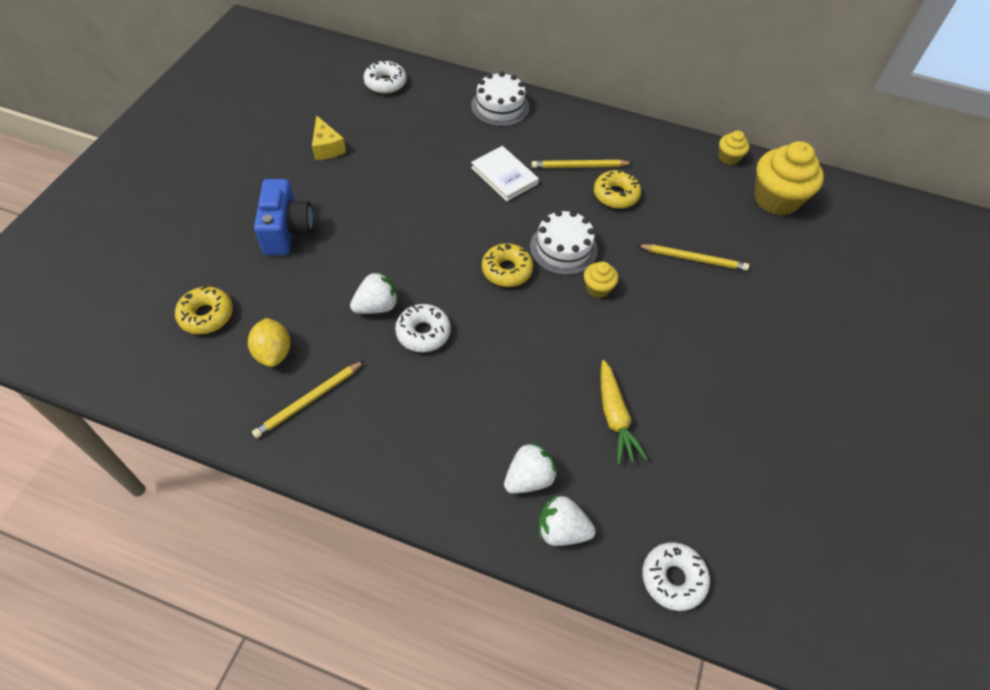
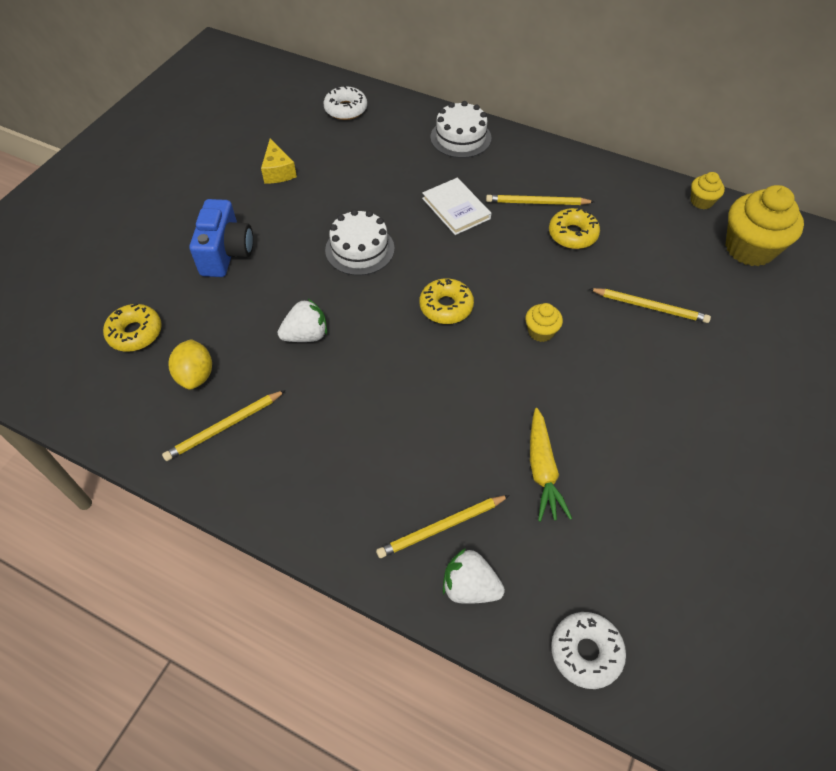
camera: 10 degrees right, 0 degrees up
(423, 333) = (350, 366): white donut -> none
(529, 478) = (441, 527): white strawberry -> yellow pencil
(563, 248) = (509, 287): white cake -> white cake (359, 249)

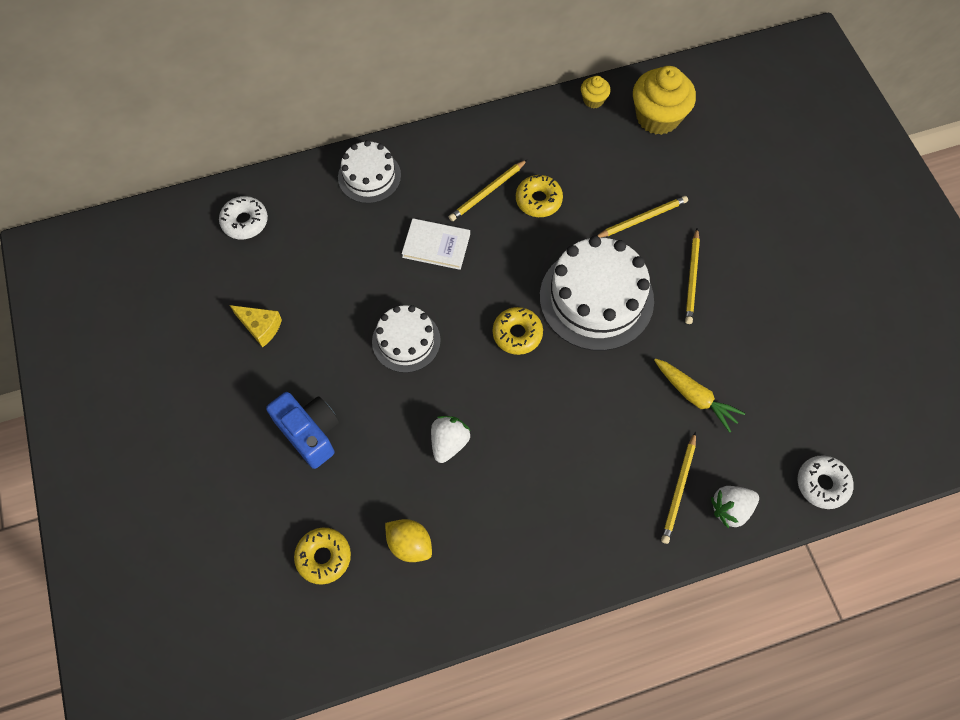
camera: 45 degrees left, 10 degrees up
(224, 427) = (475, 559): yellow pencil -> yellow pencil (692, 278)
(541, 332) = (596, 298): yellow cupcake -> white cake

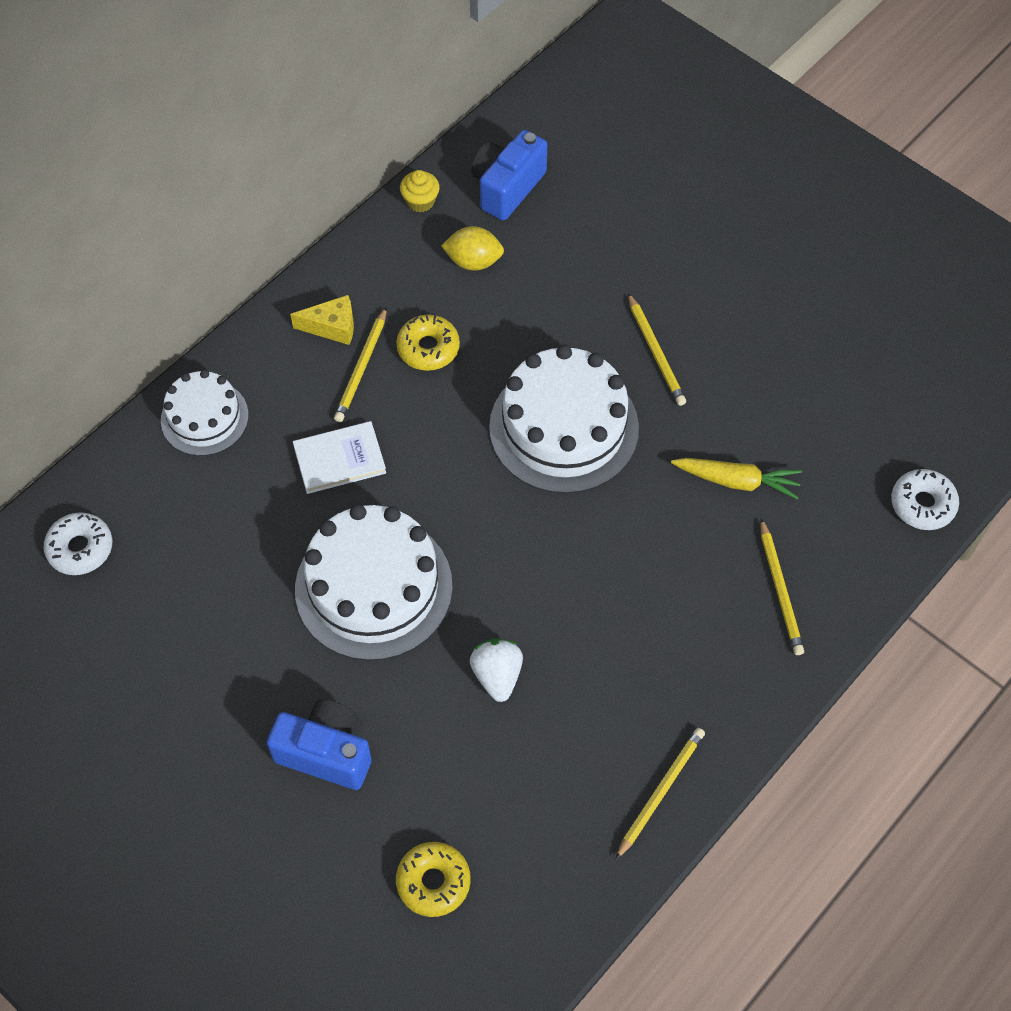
camera: 30 degrees left, 5 degrees down
(260, 327) = (184, 663): yellow cheese -> yellow cheese (332, 327)
(406, 341) = (373, 587): white cake -> white cake, size x1.70
(410, 544) = (523, 812): yellow lemon -> yellow lemon (473, 261)
(517, 334) = (499, 513): yellow donut -> none
(642, 218) = (560, 312): yellow pencil -> yellow pencil (660, 791)
(657, 117) = (507, 187): yellow cupcake -> blue camera
(730, 509) = (846, 581): white strawberry -> none

